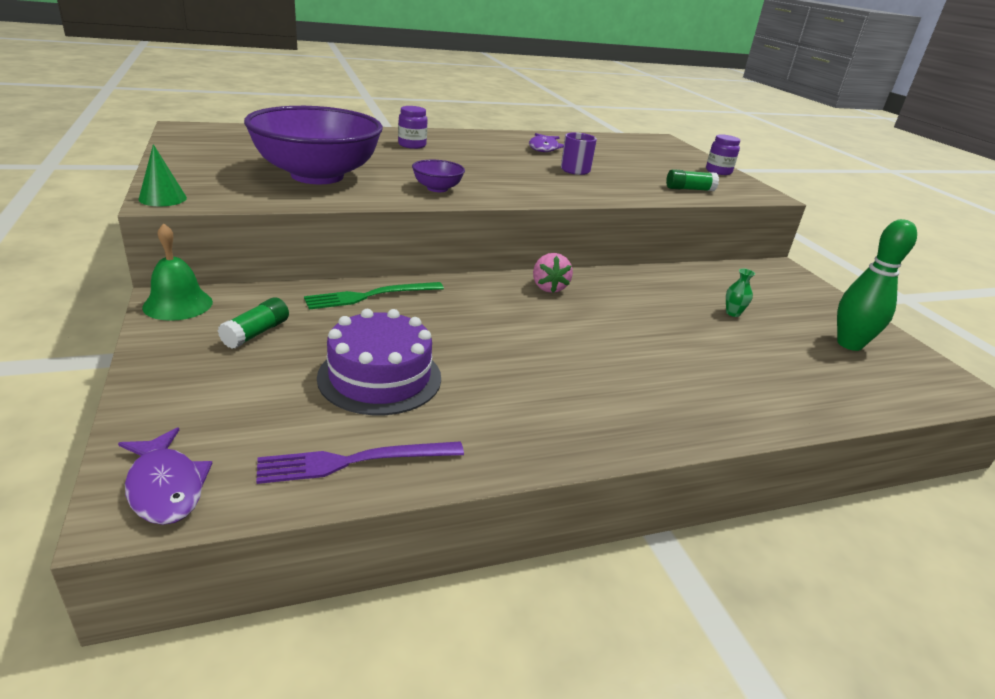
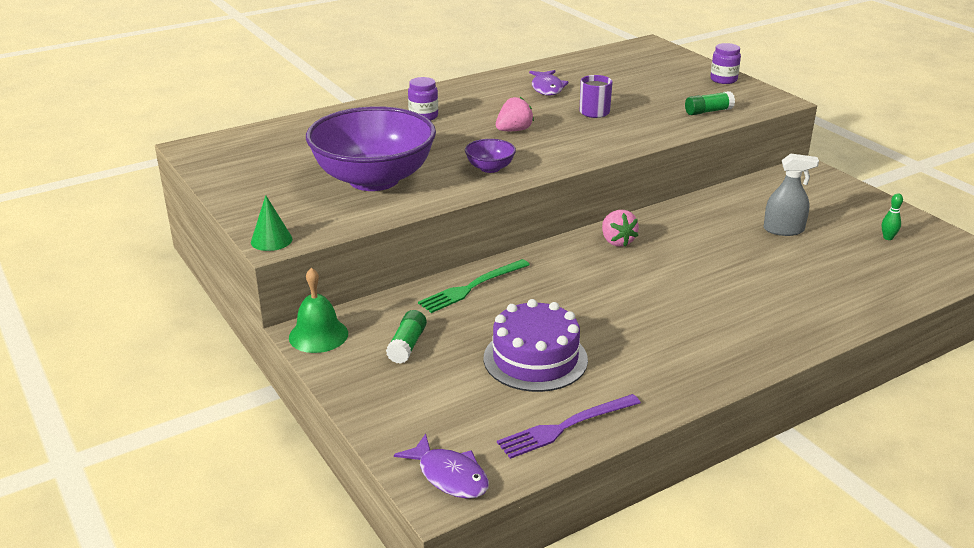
camera: 10 degrees left, 0 degrees up
(486, 168) = (514, 130): none -> pink strawberry
(733, 313) = (783, 230): green vase -> grey spray bottle
(849, 344) = (888, 238): green bowling pin -> green bowling pin, size x0.43

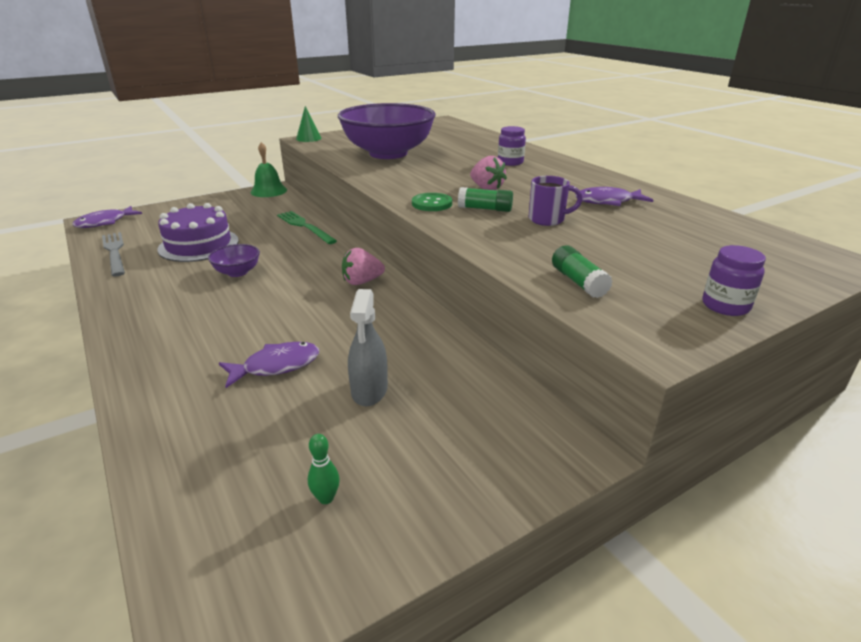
camera: 90 degrees right, 0 degrees up
(407, 345) = (242, 210): green glue stick -> green glue stick (485, 209)
(490, 168) = (404, 181): purple bowl -> purple bowl (237, 272)
(561, 154) = (432, 204): none -> green button
(565, 427) = (114, 252): purple fork -> grey fork
(772, 269) = (276, 366): none -> purple fish

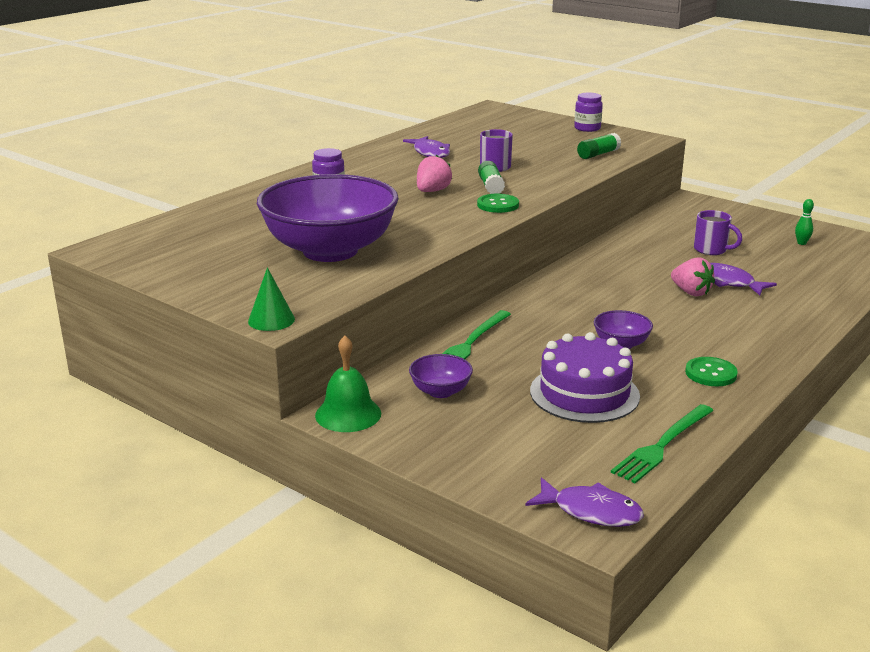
camera: 110 degrees left, 5 degrees down
(114, 252) = (662, 445): grey fork -> green fork
(151, 293) = (711, 373): none -> green button
(260, 211) = (440, 391): none -> purple bowl
(362, 282) = (574, 282): pink strawberry -> pink strawberry (691, 292)
(369, 390) = (711, 250): grey spray bottle -> purple mug

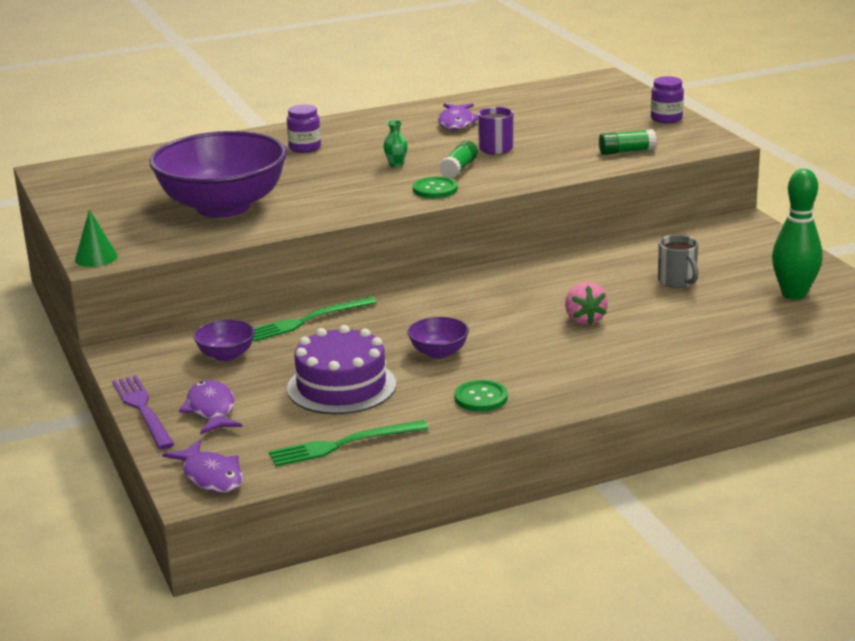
camera: 30 degrees right, 0 degrees up
(348, 414) = (132, 355): green bell -> none
(432, 191) = (396, 164): pink strawberry -> green vase
(432, 464) = (143, 410): none -> purple fork
(711, 250) = (677, 281): purple mug -> grey mug
(729, 282) = (640, 318): purple fish -> purple fish (211, 410)
(801, 243) = (794, 294): green bowling pin -> green bowling pin, size x2.35

